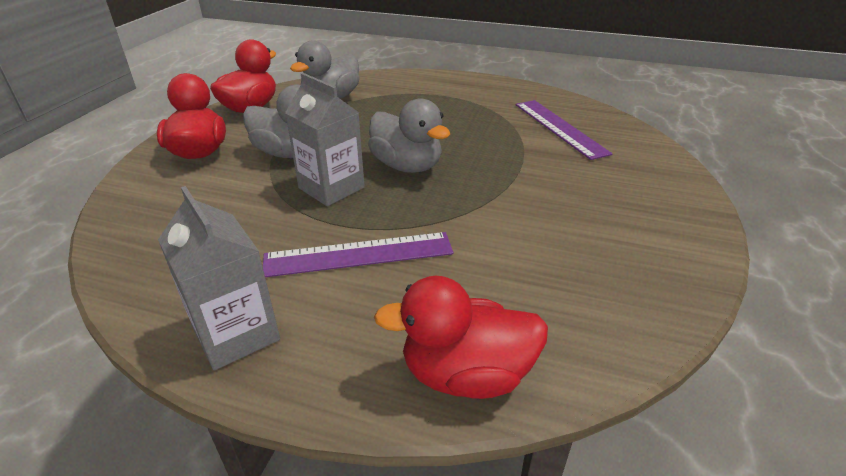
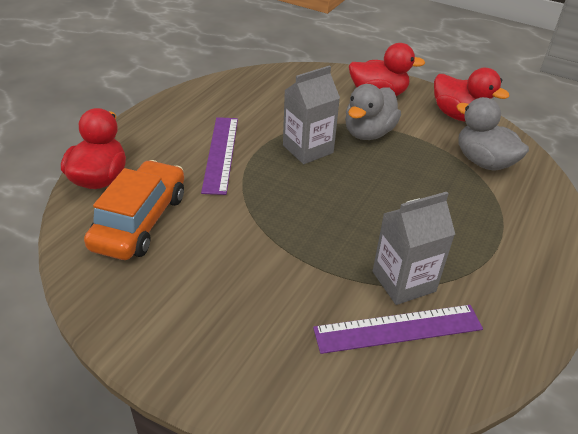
camera: 100 degrees right, 5 degrees up
(236, 334) = (175, 110): grey carton -> grey carton (403, 281)
(407, 166) = (332, 191): grey duck -> none
(534, 295) = (140, 221): none -> orange car

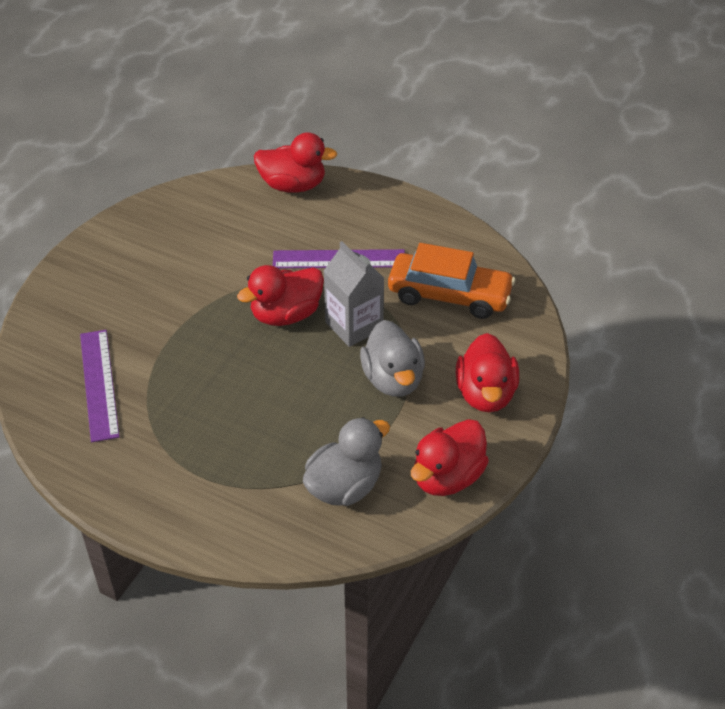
camera: 90 degrees right, 5 degrees up
(140, 221) = (235, 218): orange car -> orange car (449, 295)
(292, 187) = (286, 314): none -> red duck
(368, 133) = (393, 379): grey duck -> grey duck turned 135 degrees counterclockwise
(403, 281) = (152, 392): grey carton -> none

